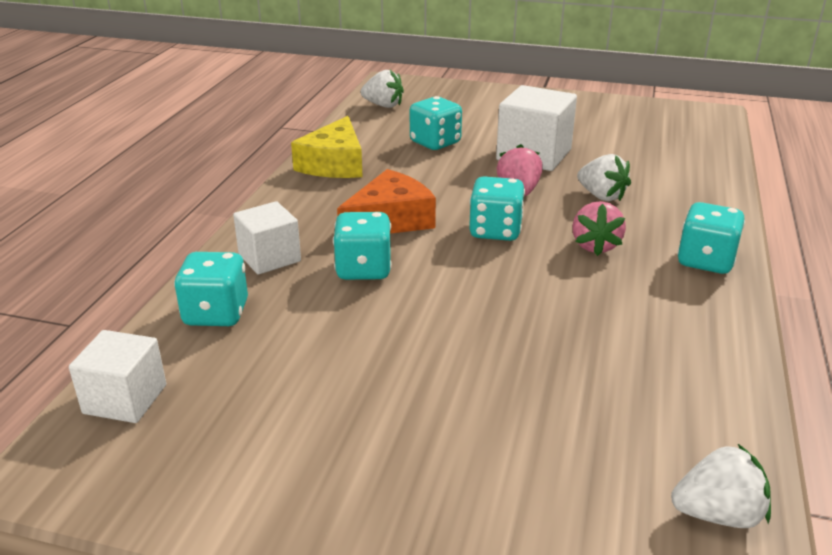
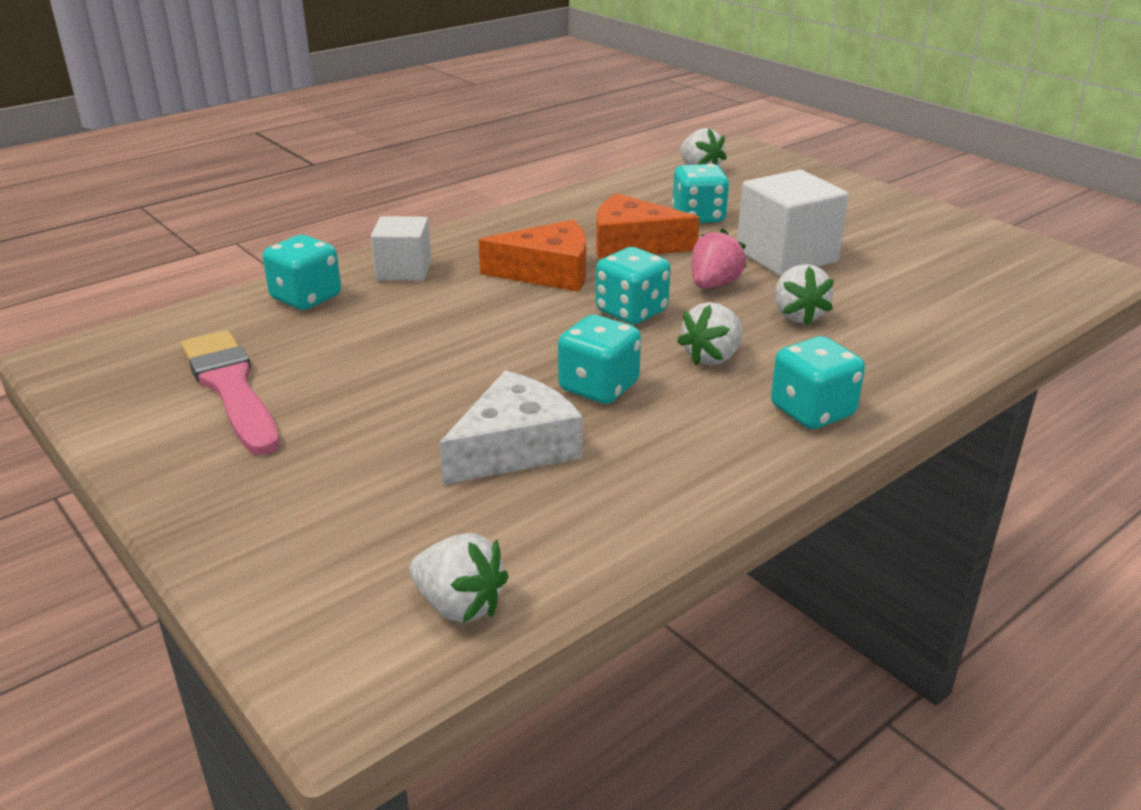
camera: 35 degrees right, 0 degrees up
(125, 399) = (169, 333): white cube -> none
(269, 425) = (231, 388): none -> pink brush
(334, 164) = (571, 210): yellow cheese -> none
(363, 269) = (464, 304): turquoise dice -> turquoise dice (598, 388)
(420, 177) = (632, 244): none -> orange cheese
(571, 370) = (515, 447): none -> white cheese
(595, 246) = (712, 357): pink strawberry -> white strawberry

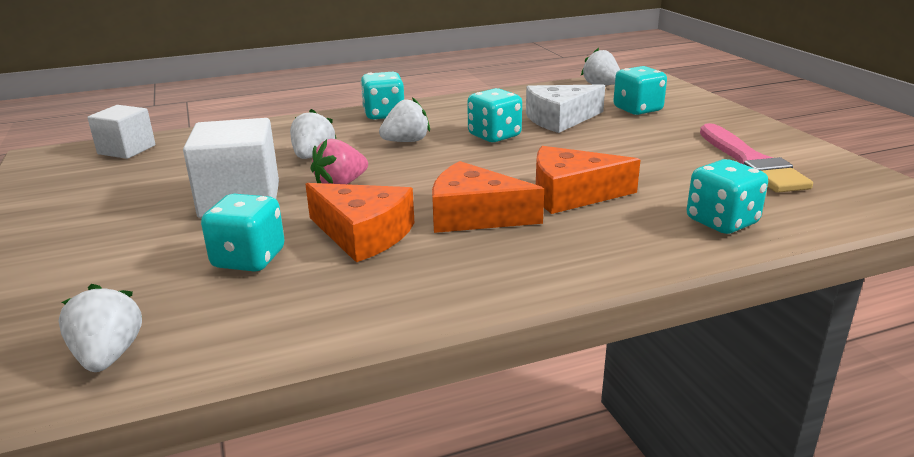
camera: 160 degrees left, 5 degrees down
(404, 270) = (622, 238): white cube -> white cube (127, 150)
(460, 308) = (572, 194): none -> orange cheese
(631, 312) = (431, 173): turquoise dice -> turquoise dice (637, 109)

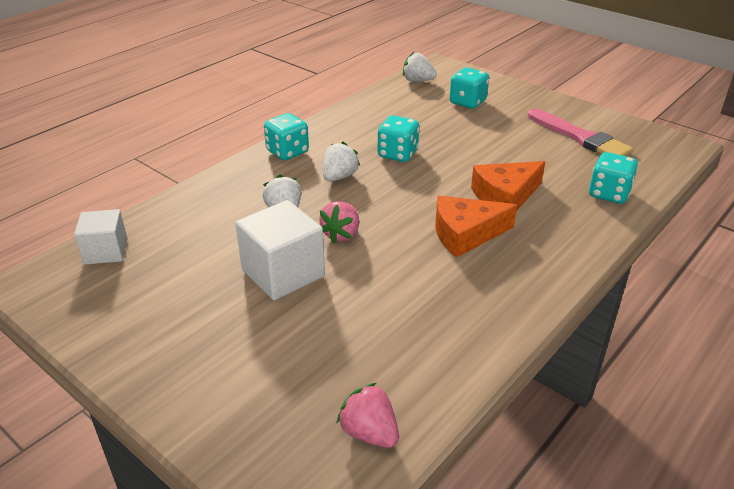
camera: 30 degrees left, 10 degrees up
(108, 356) = (369, 432): white strawberry -> pink strawberry
(249, 259) = (361, 323): turquoise dice -> none
(363, 234) = (412, 274): orange cheese -> none
(560, 119) = (425, 125): white cheese -> none

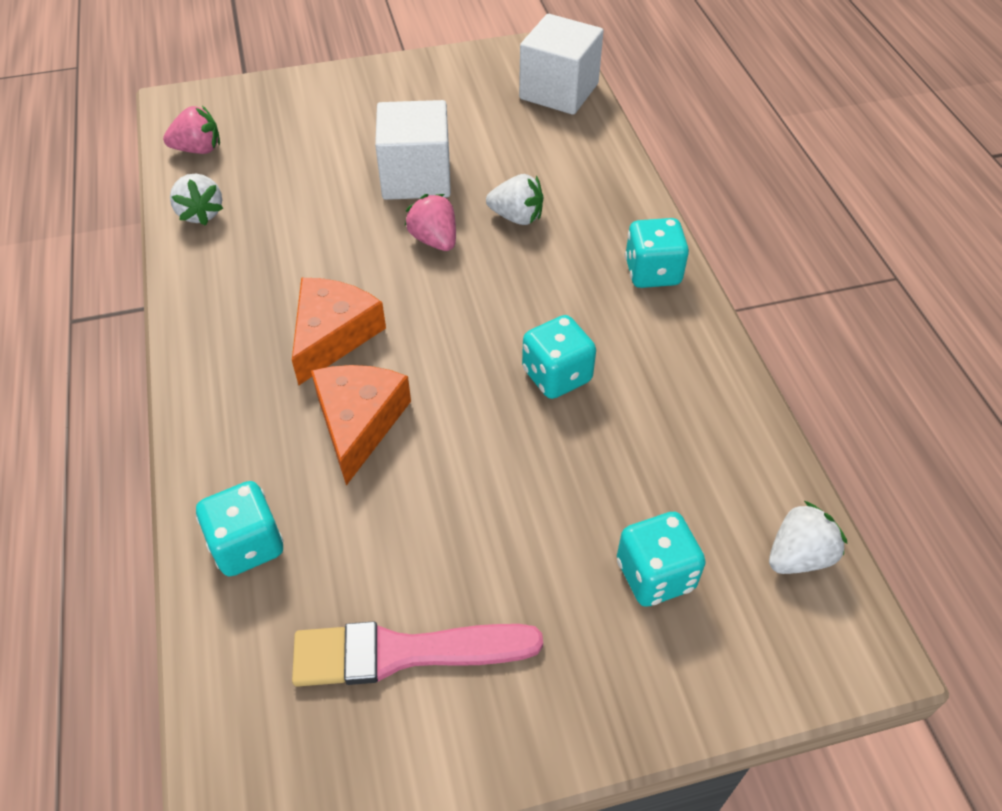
camera: 125 degrees right, 15 degrees up
(106, 251) = (559, 91): white cube -> white cube, size x1.55
(339, 177) = (549, 291): white strawberry -> white strawberry (201, 213)

